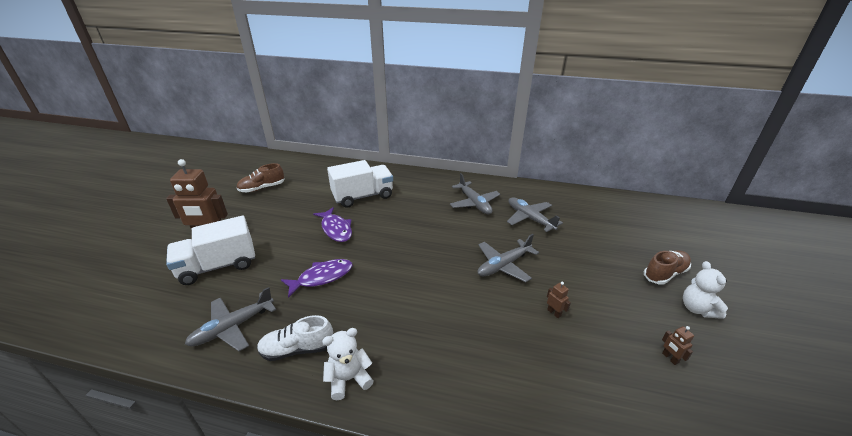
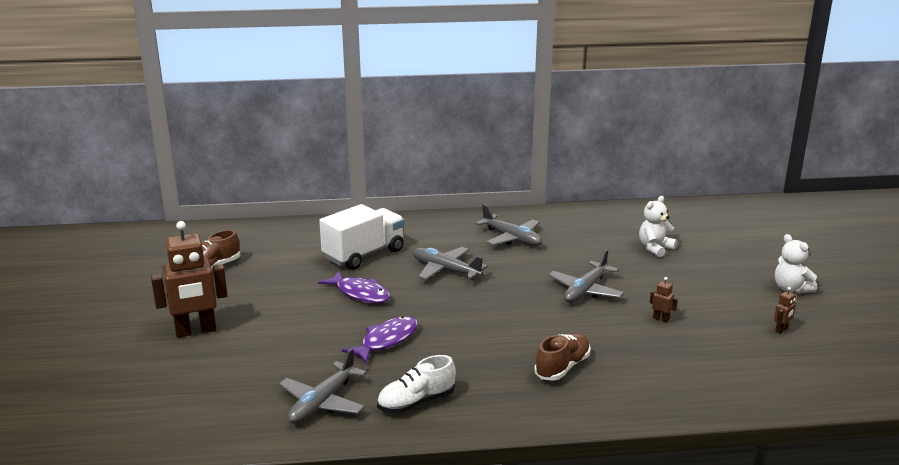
camera: 20 degrees left, 10 degrees down
(218, 266) = (241, 356): white truck -> none
(348, 379) = (492, 411): white teddy bear -> white teddy bear (655, 248)
(529, 218) = (586, 243): grey plane -> grey plane (445, 270)
(665, 273) = (750, 267): brown shoe -> brown shoe (562, 367)
(669, 358) = (781, 330): brown robot -> brown robot turned 90 degrees counterclockwise

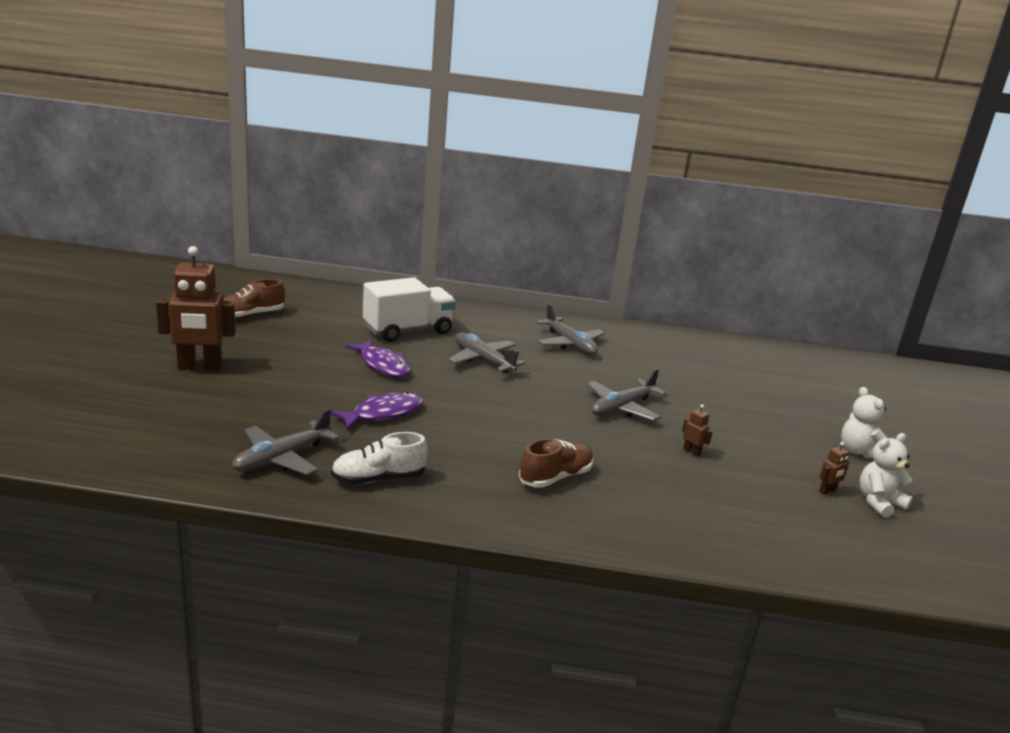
camera: 10 degrees right, 0 degrees up
(655, 248) = (720, 382): white teddy bear -> white teddy bear (878, 502)

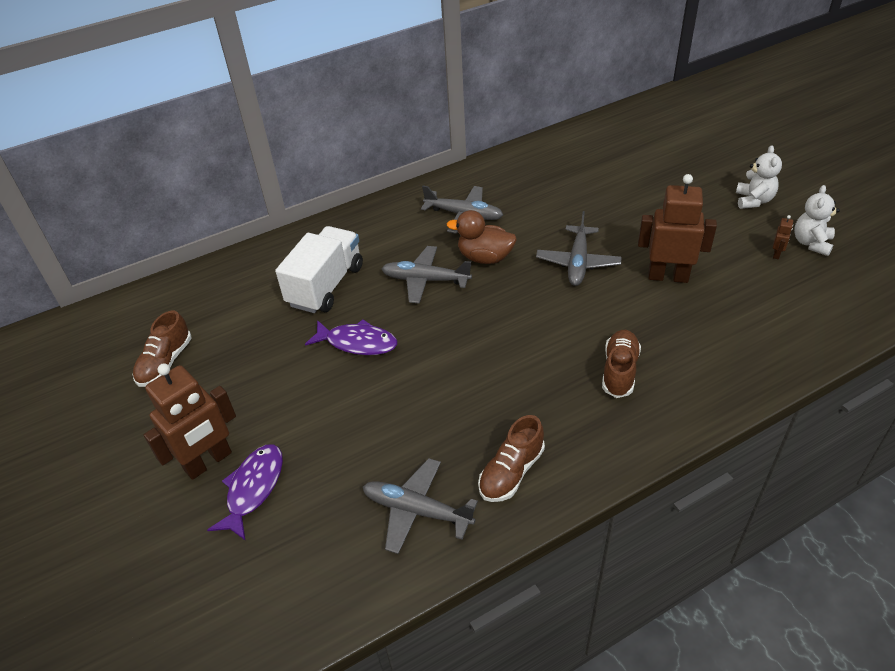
camera: 30 degrees left, 20 degrees up
(282, 458) = (416, 511): grey plane -> grey plane turned 105 degrees clockwise
(378, 479) = (511, 472): white shoe -> brown shoe
(383, 413) = (427, 399): purple fish -> purple fish (253, 488)
(548, 371) = (485, 257): none -> brown duck
(691, 452) = (668, 276): brown robot -> brown robot, size x2.47
(858, 451) = (753, 200): white teddy bear -> white teddy bear turned 120 degrees counterclockwise

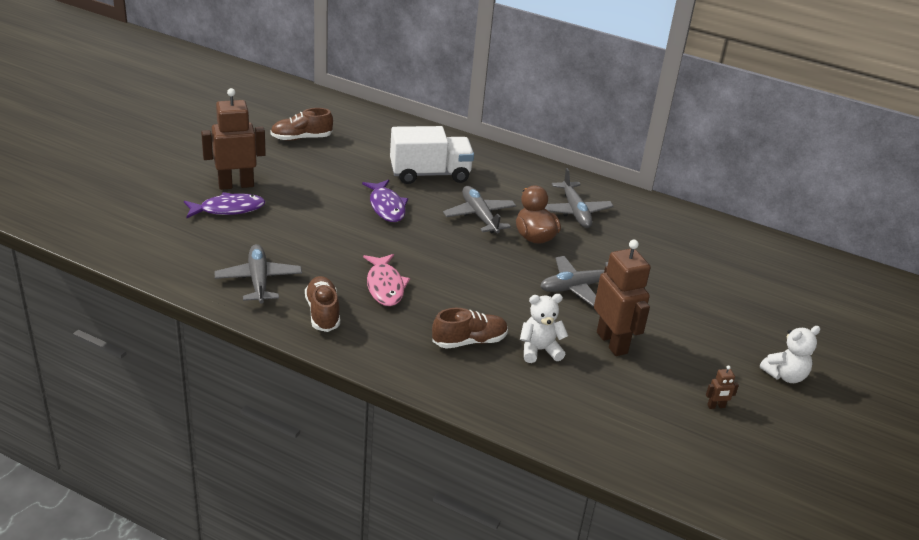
camera: 50 degrees right, 10 degrees down
(208, 462) = (236, 185): brown robot -> brown robot turned 150 degrees clockwise
(495, 400) = (385, 286): none -> pink fish
(511, 472) = (322, 313): brown shoe -> brown shoe turned 75 degrees clockwise
(811, 243) = (759, 428): white teddy bear -> white teddy bear (539, 350)

